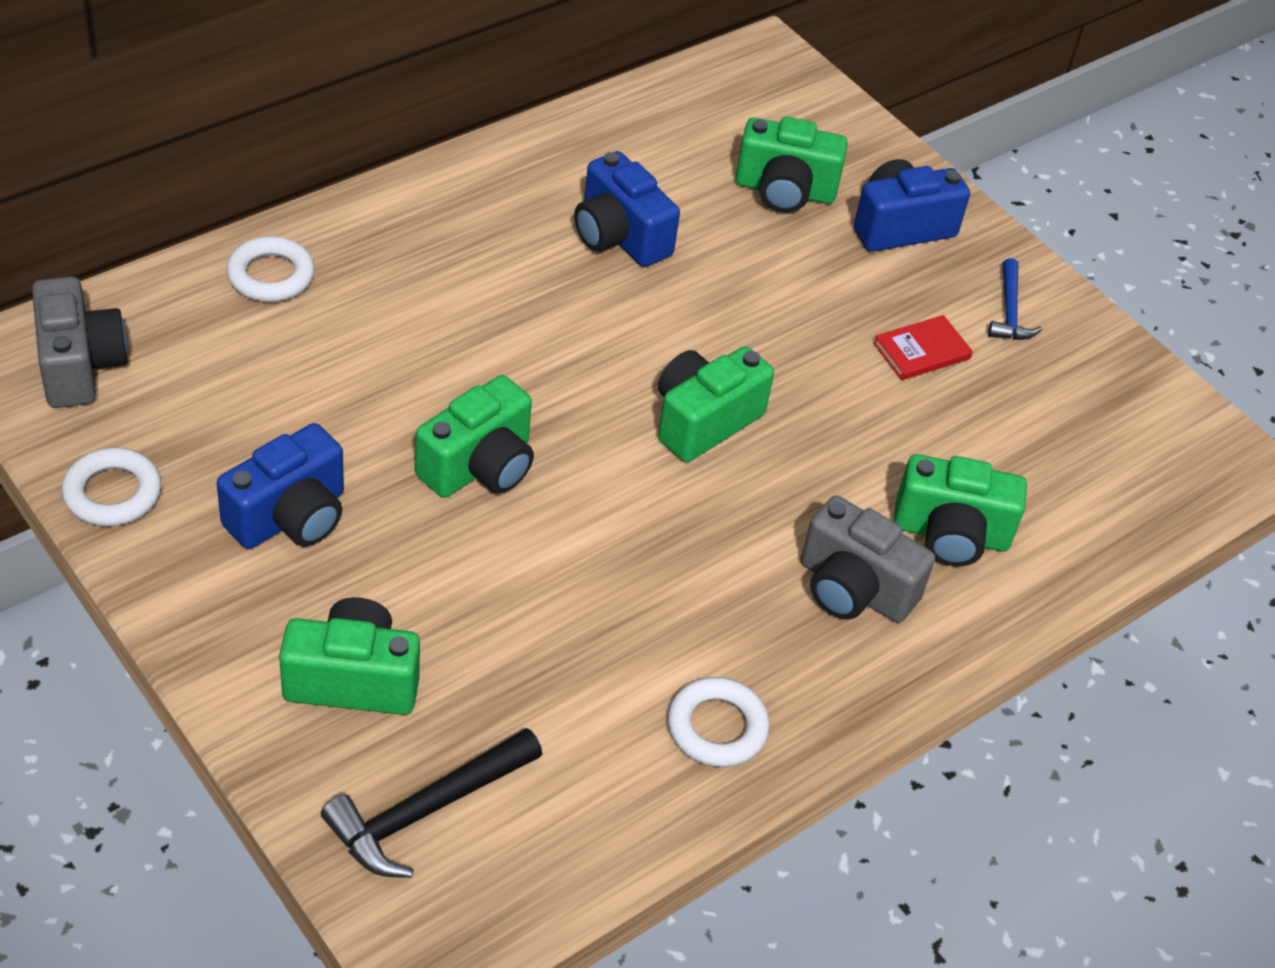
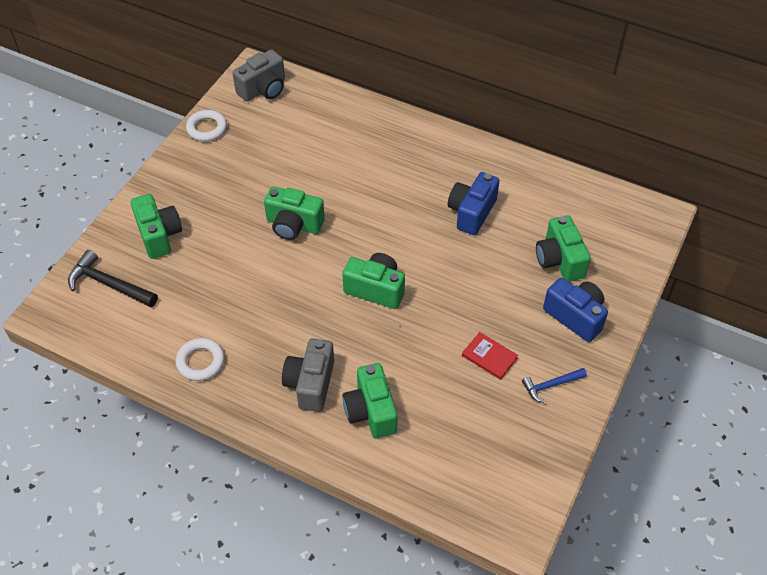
camera: 70 degrees right, 5 degrees up
(270, 276) = (352, 116): white ring -> none
(290, 517) = (228, 181): blue camera -> none

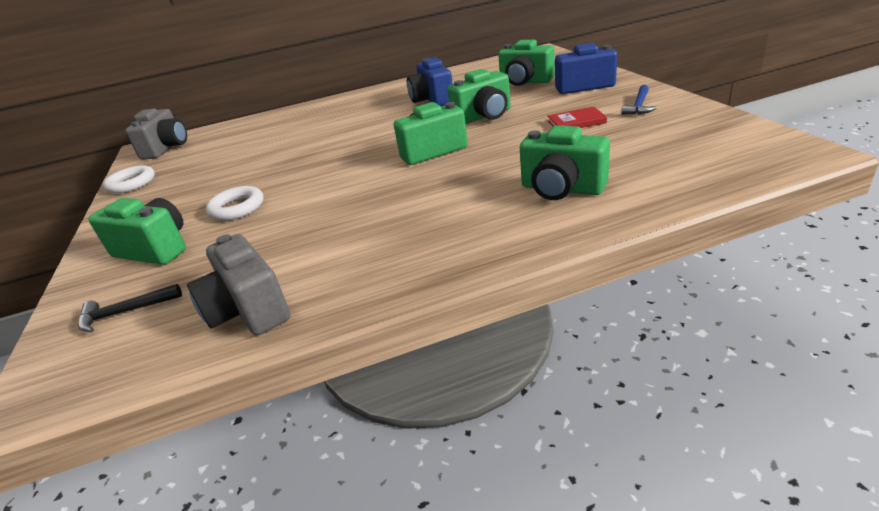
camera: 40 degrees left, 20 degrees down
(109, 284) = (126, 312): black hammer -> black hammer, size x0.62
(200, 362) = (339, 279): white ring -> white ring (237, 208)
(294, 225) = (301, 170): green camera -> green camera (484, 116)
(310, 384) = (480, 213): grey camera -> grey camera (249, 310)

